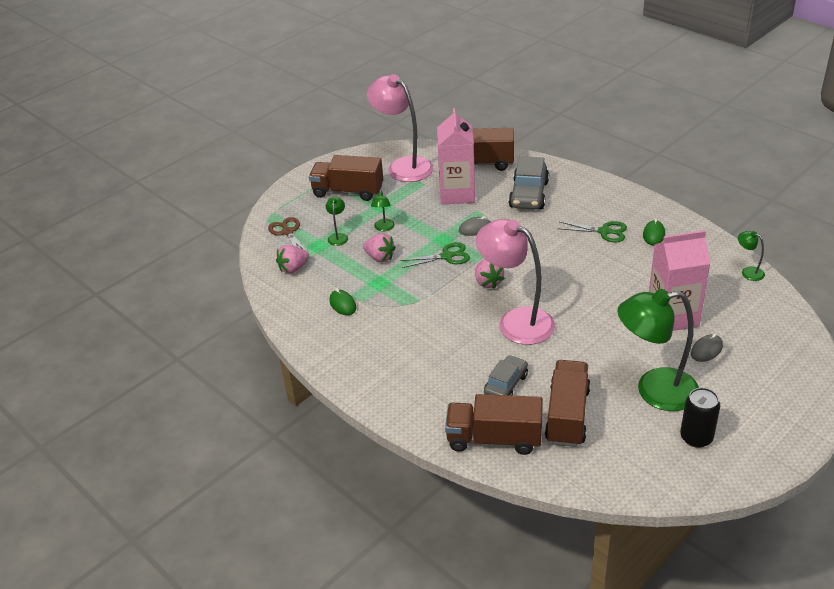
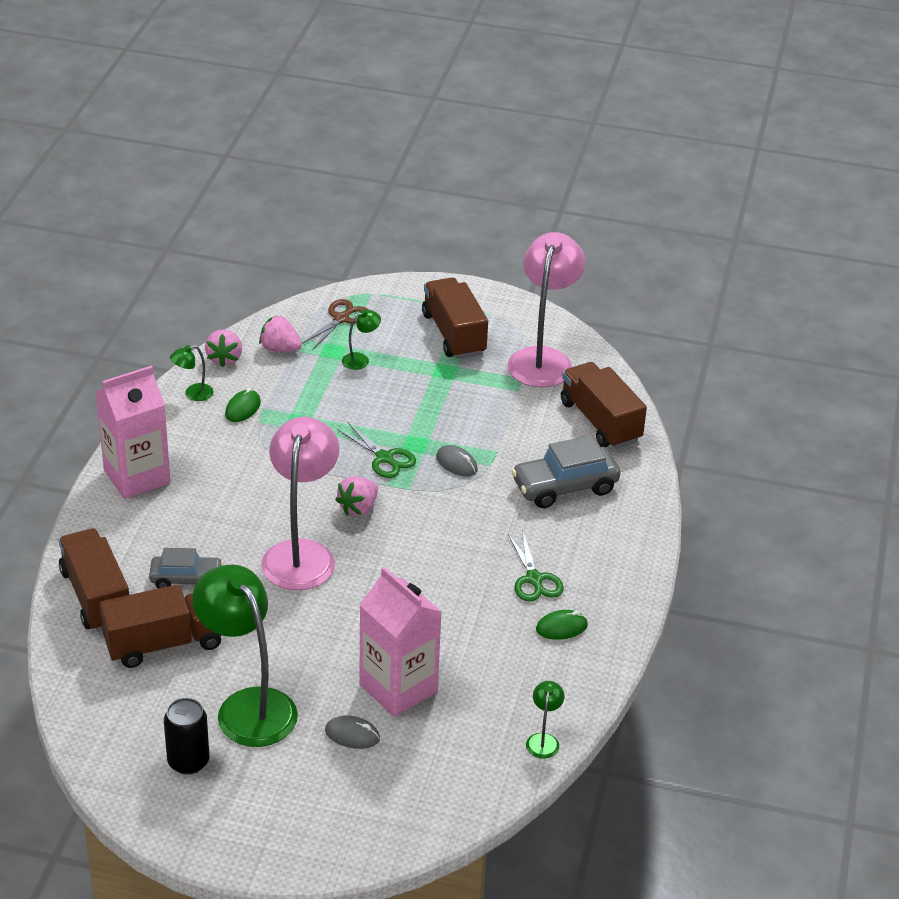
camera: 55 degrees right, 0 degrees up
(380, 258) = (344, 406): pink strawberry -> pink strawberry (224, 359)
(383, 228) = (403, 388): green lamp -> green lamp (193, 394)
(457, 194) = (518, 424): pink carton -> pink carton (137, 477)

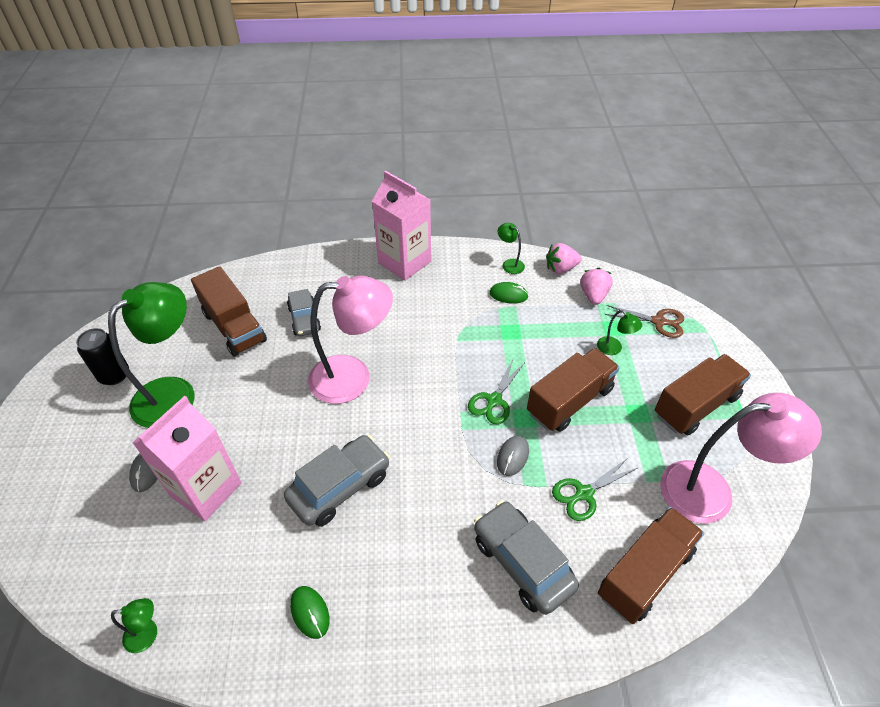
camera: 75 degrees right, 10 degrees up
(96, 596) = (274, 279): brown truck -> brown truck (570, 401)
(358, 508) = (422, 399): pink strawberry -> none
(439, 587) = (340, 487): none -> grey car
(534, 579) = (374, 567): green scissors -> green scissors (584, 493)

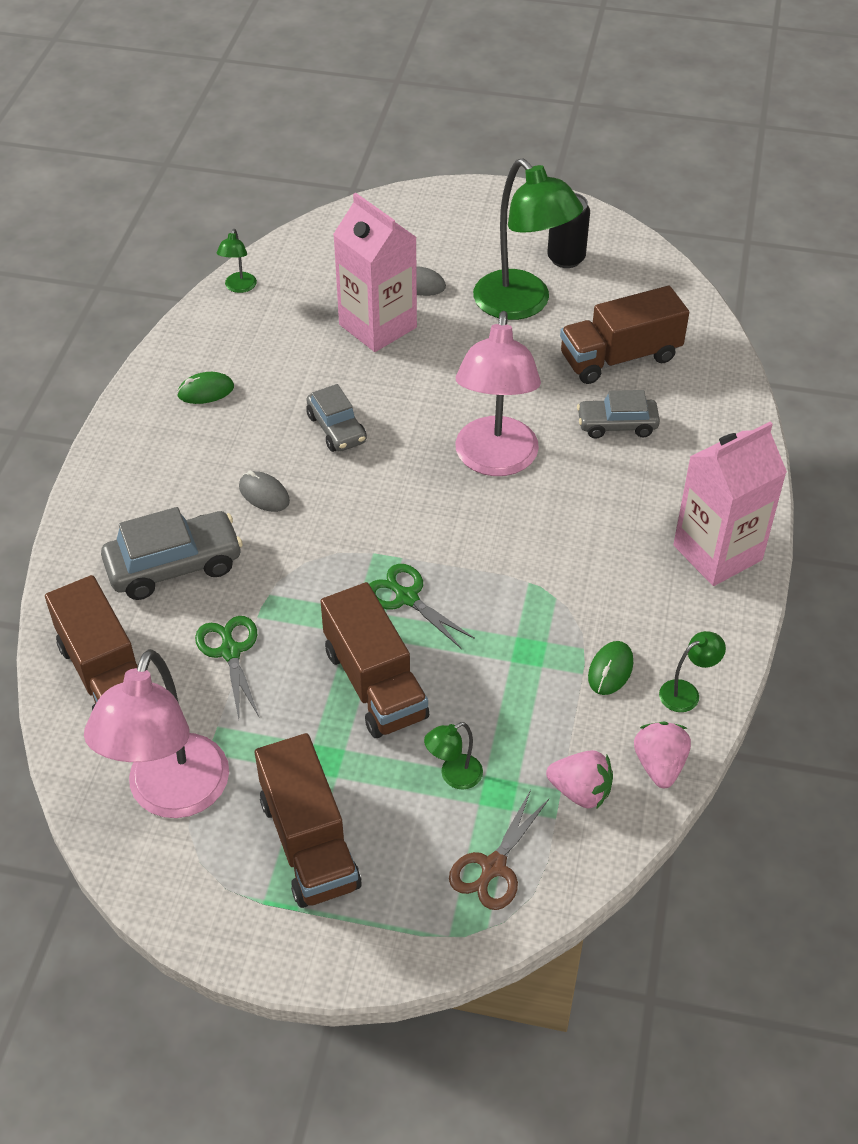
camera: 105 degrees right, 0 degrees up
(340, 487) = (336, 429): grey car -> grey car, size x0.65
(512, 456) = (312, 594): grey mouse -> grey mouse (264, 494)

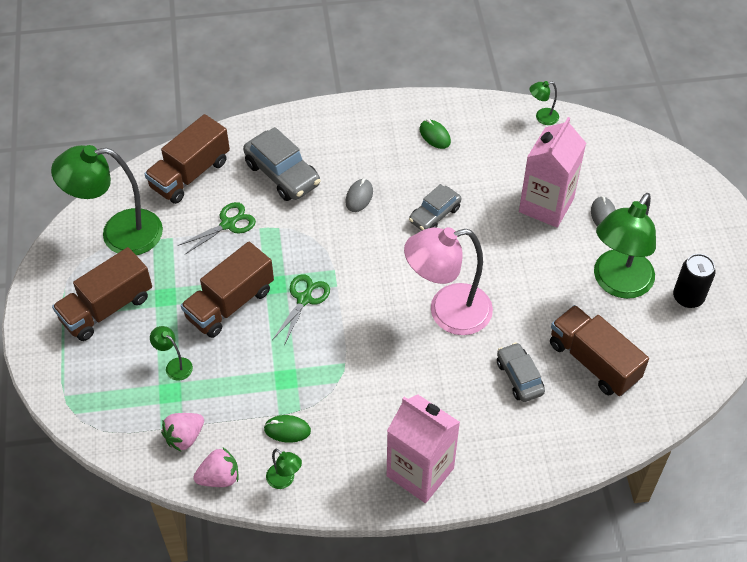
camera: 70 degrees right, 5 degrees up
(172, 795) = (119, 234): pink lamp -> green lamp
(493, 867) = (116, 405): brown scissors -> none
(580, 791) = (184, 437): pink strawberry -> pink strawberry turned 45 degrees clockwise

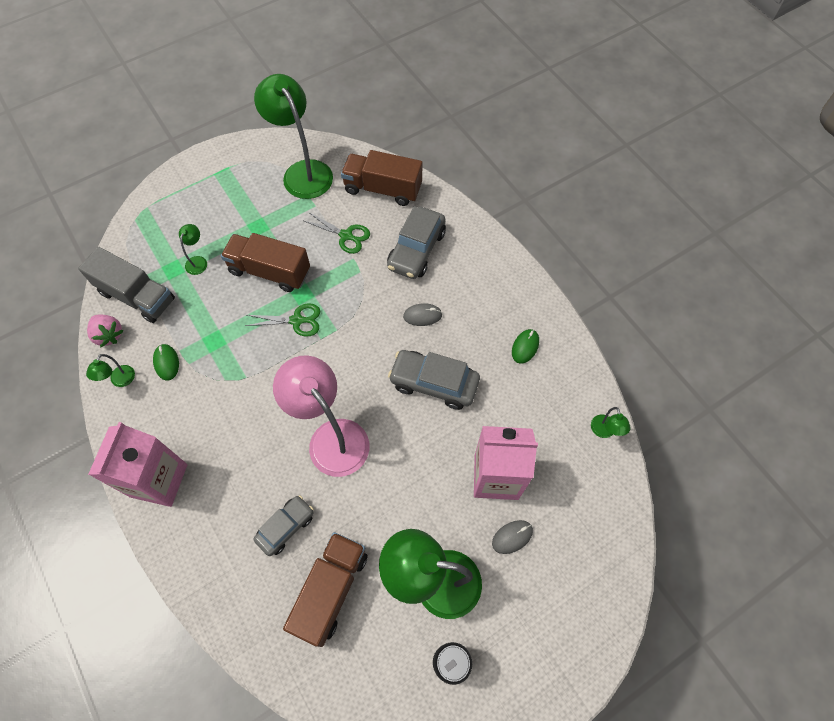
camera: 65 degrees right, 10 degrees up
(107, 308) = (232, 196): brown truck -> none
(184, 437) = (137, 296): pink strawberry -> grey truck
(434, 215) = (434, 383): grey car -> grey car, size x1.54
(542, 117) = (604, 431): green lamp -> green lamp turned 150 degrees counterclockwise

